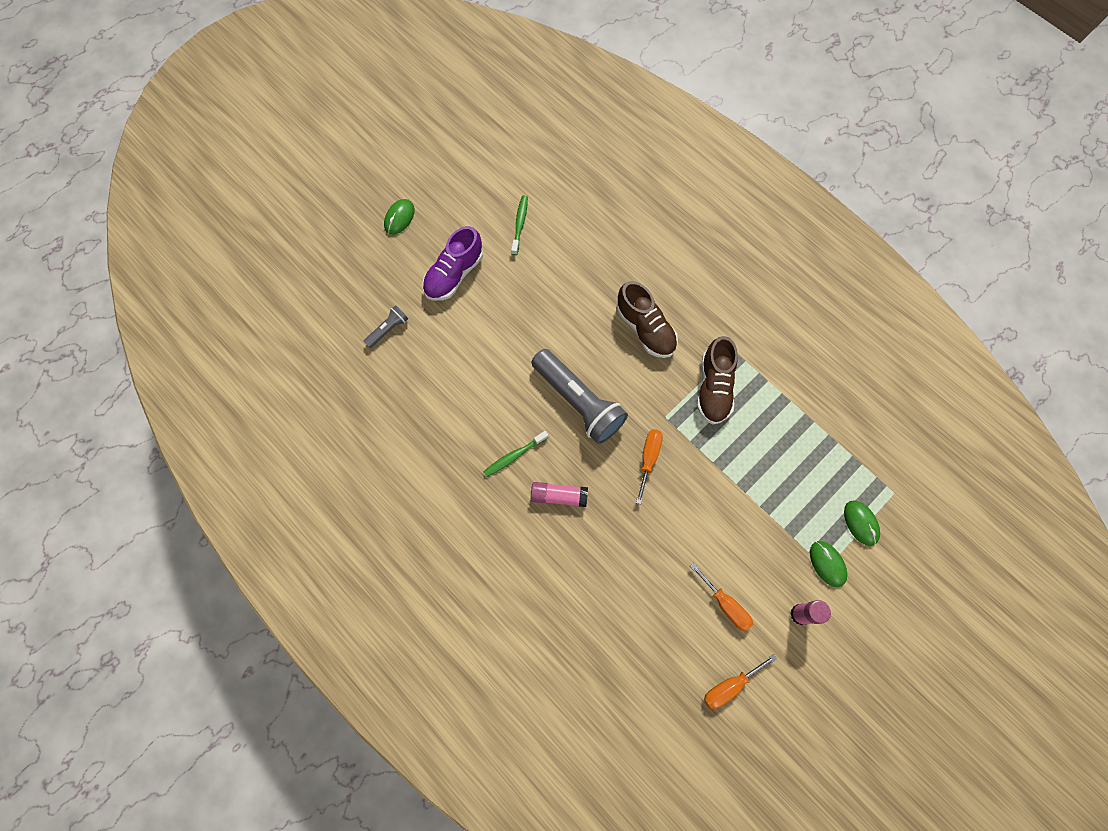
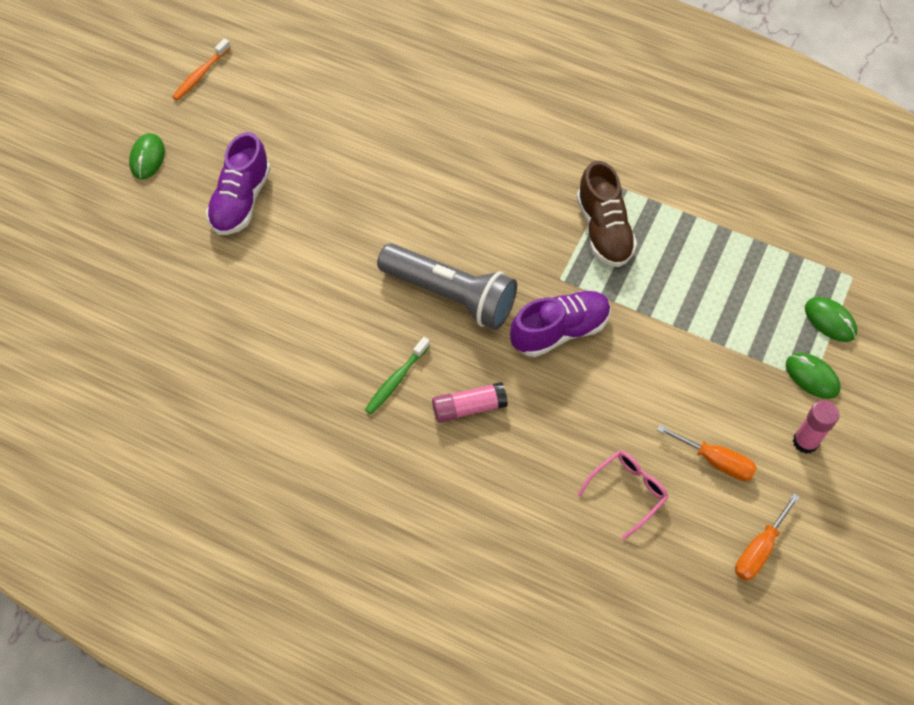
camera: 20 degrees left, 10 degrees down
(388, 330) = (181, 287): grey flashlight -> none
(460, 161) = (200, 75): none -> orange toothbrush
(520, 224) = (301, 122): green toothbrush -> none
(645, 329) = (497, 191): brown shoe -> none
(648, 459) = (559, 331): orange screwdriver -> purple shoe
(649, 604) = (627, 492): none -> pink glasses

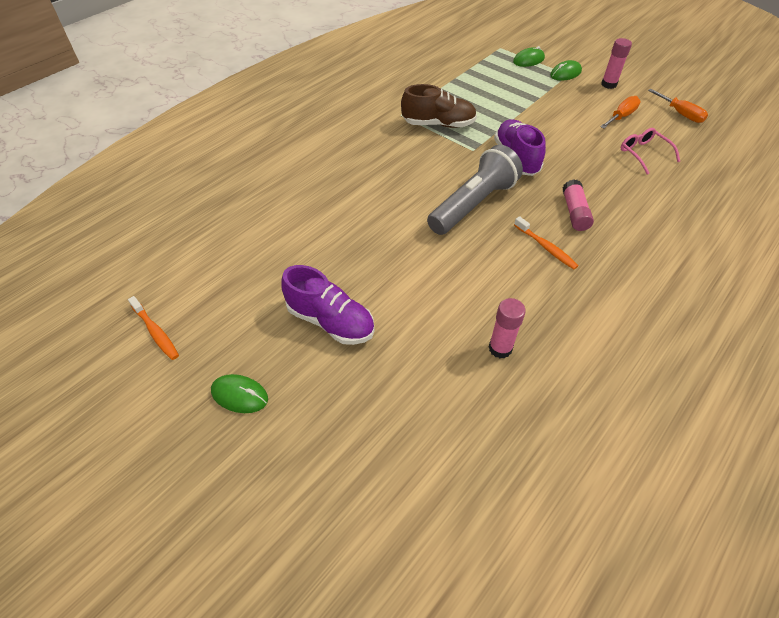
camera: 75 degrees left, 10 degrees down
(238, 350) = (500, 348): none -> pink glue stick
(396, 380) = (546, 247): green toothbrush -> orange toothbrush

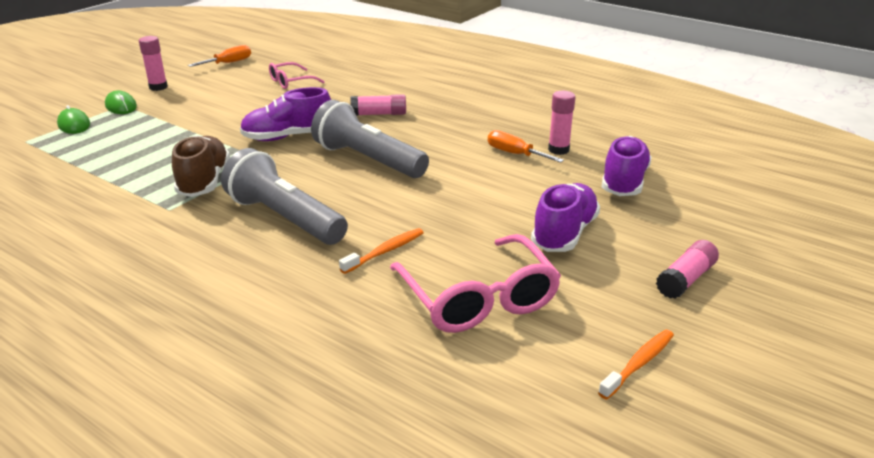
camera: 95 degrees left, 20 degrees down
(239, 395) = (685, 279): green mouse -> pink glue stick
(257, 256) = (478, 298): none -> pink glasses
(381, 163) = (285, 218): none -> grey flashlight
(422, 393) = (624, 182): none -> purple shoe
(546, 247) = (429, 128): orange toothbrush -> orange toothbrush (385, 251)
(621, 116) = (224, 86): orange screwdriver -> orange screwdriver (515, 154)

